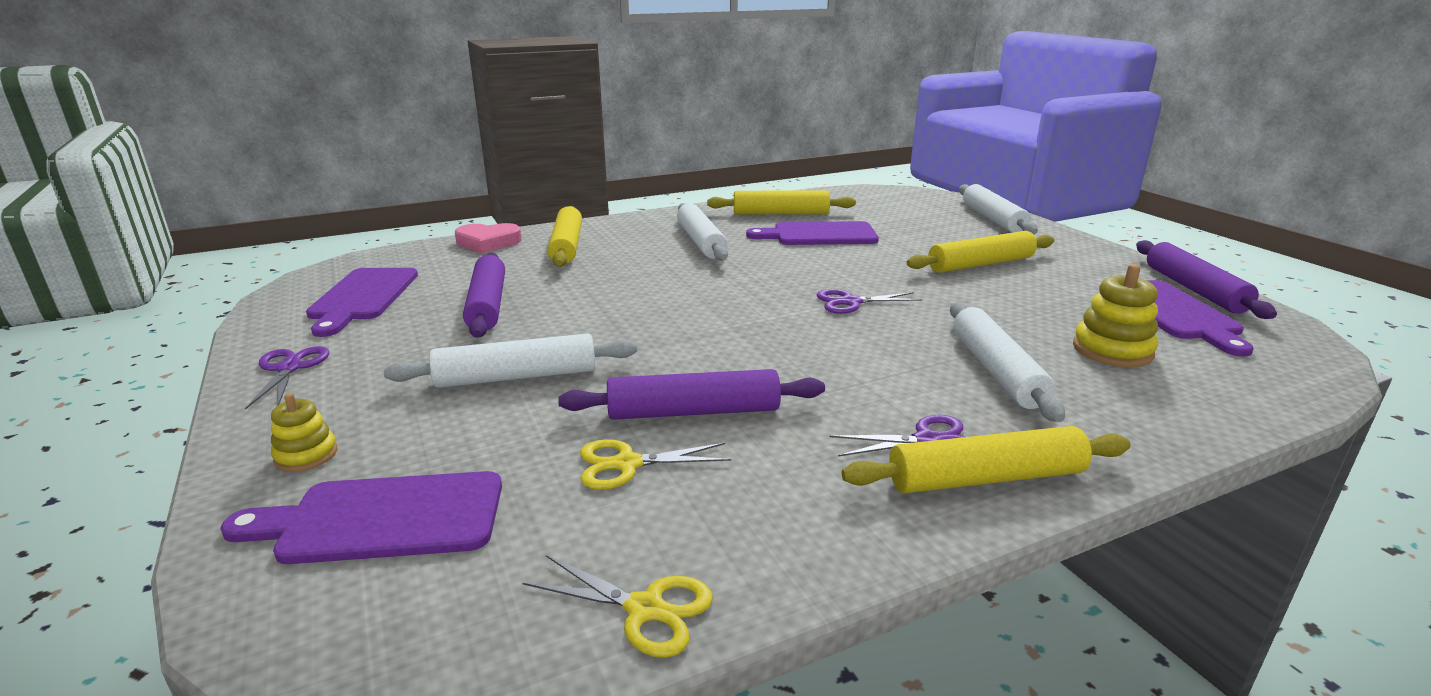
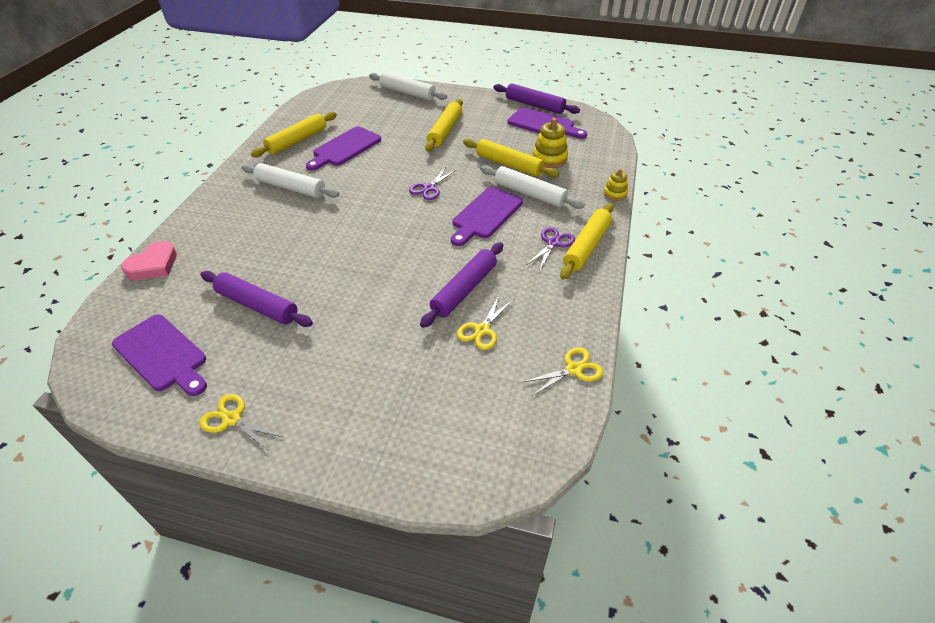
camera: 50 degrees left, 20 degrees up
(289, 368) = (231, 419): purple scissors -> yellow scissors
(306, 455) = (352, 438): yellow stacking toy -> yellow stacking toy (615, 194)
(383, 519) = (442, 424): purple cutting board -> purple cutting board (485, 215)
(517, 376) = (362, 330): white rolling pin -> none
(567, 246) = (215, 236): yellow rolling pin -> yellow rolling pin (509, 165)

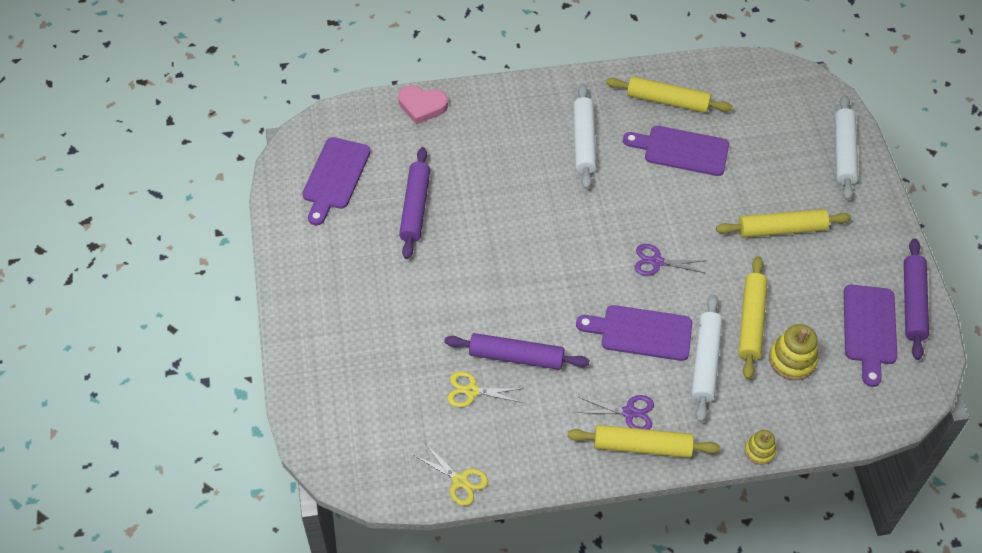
camera: 65 degrees right, 10 degrees up
(231, 419) = (300, 258): yellow scissors -> none

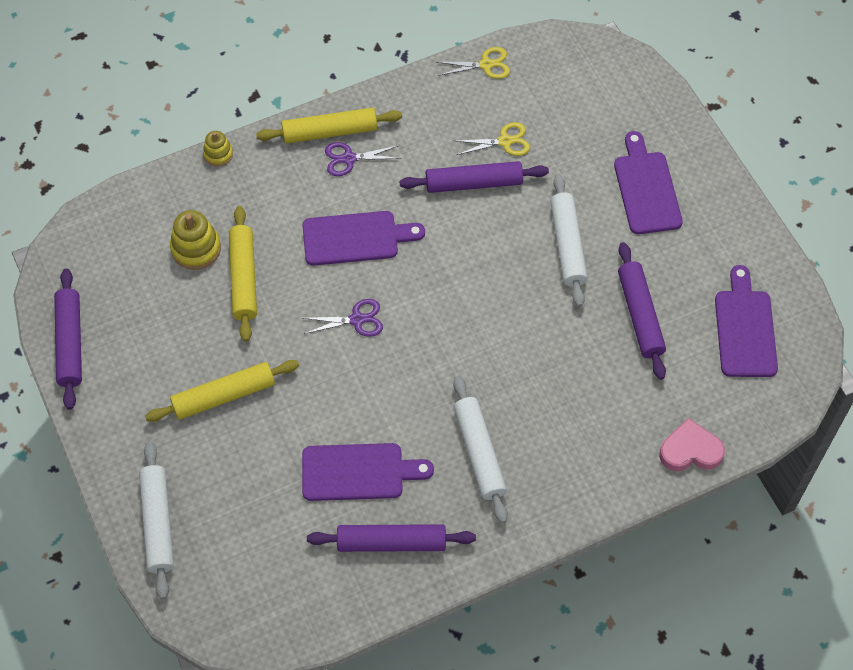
camera: 165 degrees right, 5 degrees up
(460, 481) = (486, 64): yellow scissors -> yellow scissors turned 150 degrees clockwise
(667, 101) = (391, 542): yellow rolling pin -> purple rolling pin
(705, 362) = (284, 224): white rolling pin -> white rolling pin (567, 245)
(869, 329) = (117, 302): purple cutting board -> purple cutting board (646, 189)

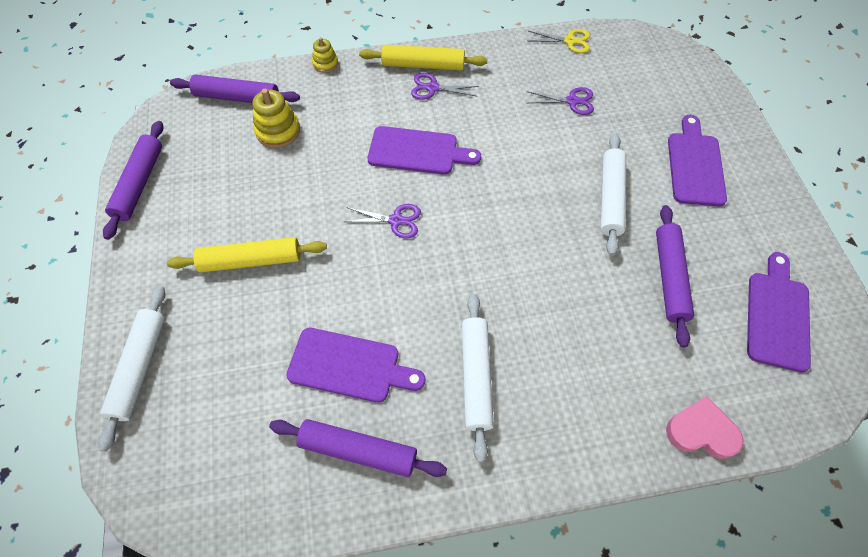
camera: 15 degrees right, 0 degrees up
(243, 278) = (308, 163): yellow rolling pin -> none
(473, 183) = (535, 128): purple rolling pin -> purple rolling pin (237, 97)
(505, 141) = (572, 101): yellow scissors -> purple scissors

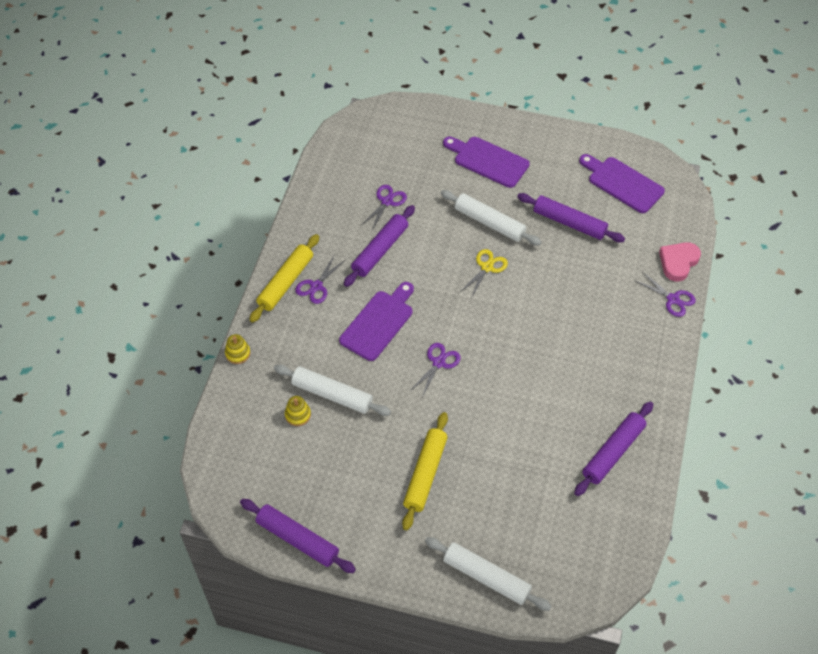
camera: 65 degrees left, 5 degrees down
(237, 97) = (237, 435): purple rolling pin -> purple rolling pin (380, 250)
(278, 131) = (298, 415): yellow stacking toy -> yellow stacking toy, size x0.61
(349, 366) = (548, 436): purple cutting board -> none
(476, 377) = (591, 364): white rolling pin -> white rolling pin (332, 394)
(570, 41) = (322, 172): yellow scissors -> yellow scissors (487, 267)
(636, 445) = (673, 299): none -> purple scissors

